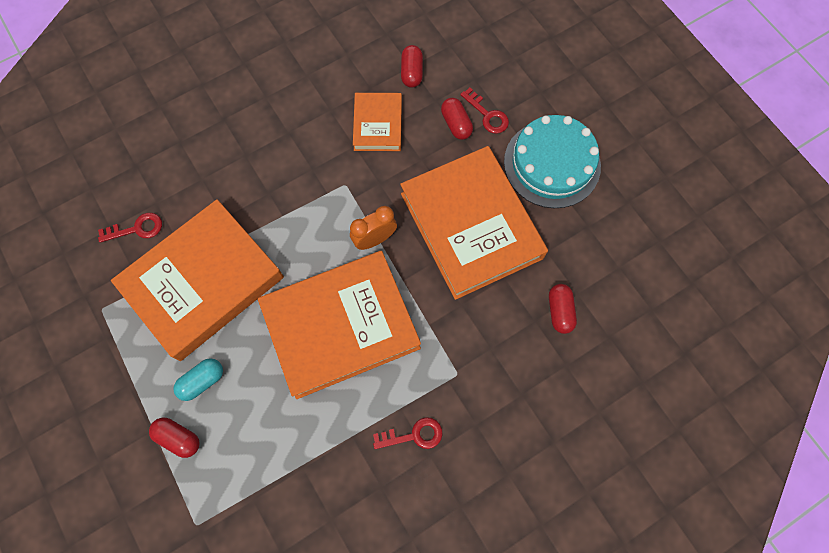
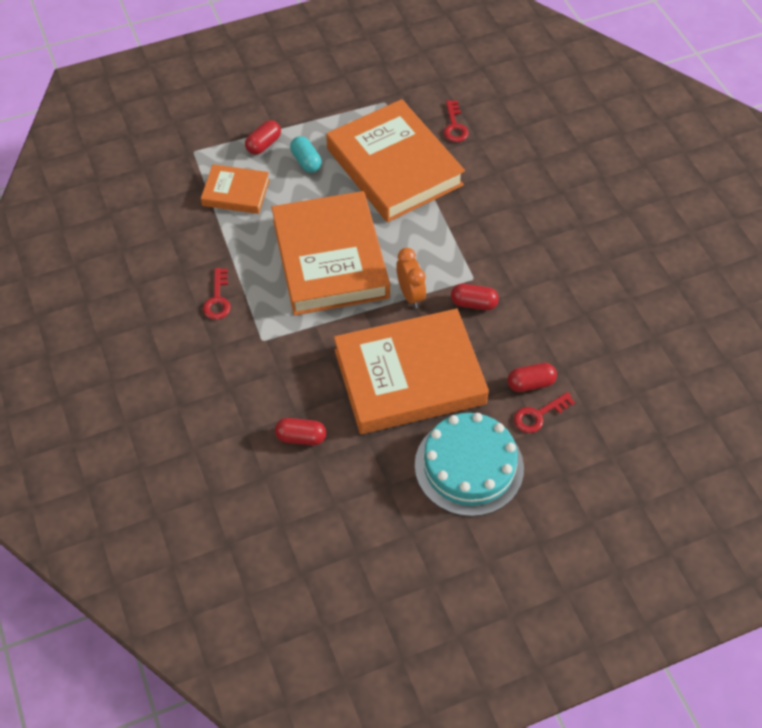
camera: 100 degrees right, 15 degrees down
(378, 124) = (538, 314): orange book -> orange book (236, 192)
(412, 72) = (601, 353): red capsule -> red capsule (473, 303)

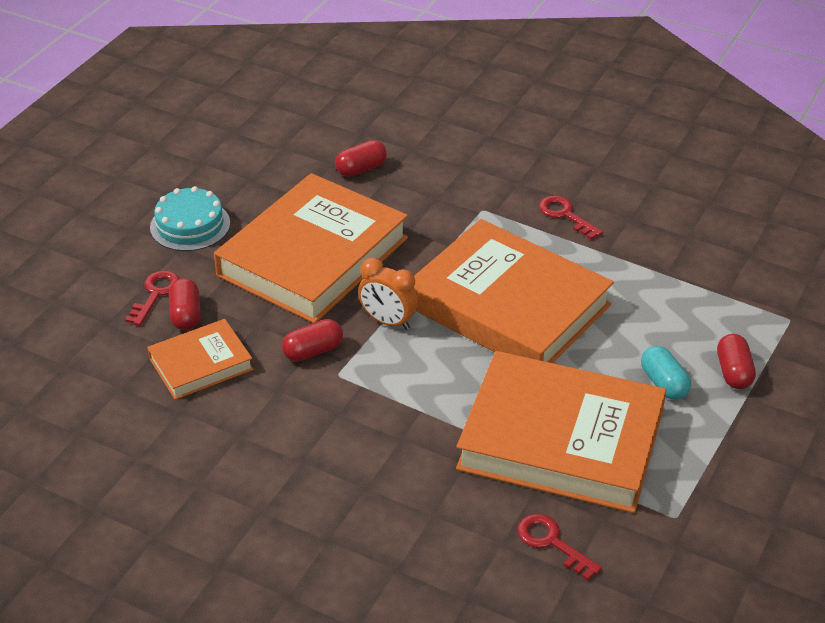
camera: 140 degrees right, 15 degrees down
(236, 192) = (686, 308): orange book -> orange book (201, 364)
(306, 161) = (663, 383): turquoise capsule -> turquoise capsule turned 45 degrees clockwise
(469, 466) = (190, 225): turquoise cake -> turquoise cake, size x0.65
(530, 383) = (186, 315): red capsule -> red capsule turned 45 degrees counterclockwise

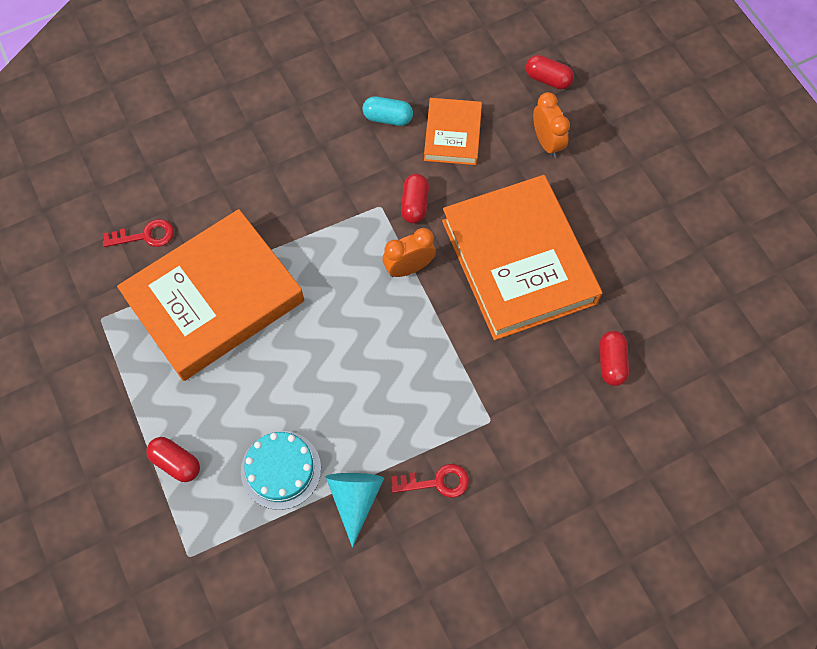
camera: 125 degrees right, 25 degrees up
(155, 294) = (547, 142): red key -> orange clock
(186, 315) = (510, 150): red capsule -> red capsule (548, 79)
(190, 225) = (616, 201): turquoise cake -> turquoise cake (281, 469)
(508, 306) = (364, 358): orange book -> none
(631, 251) = (355, 499): none -> turquoise cone
(663, 383) = (206, 404): turquoise capsule -> turquoise capsule (388, 118)

